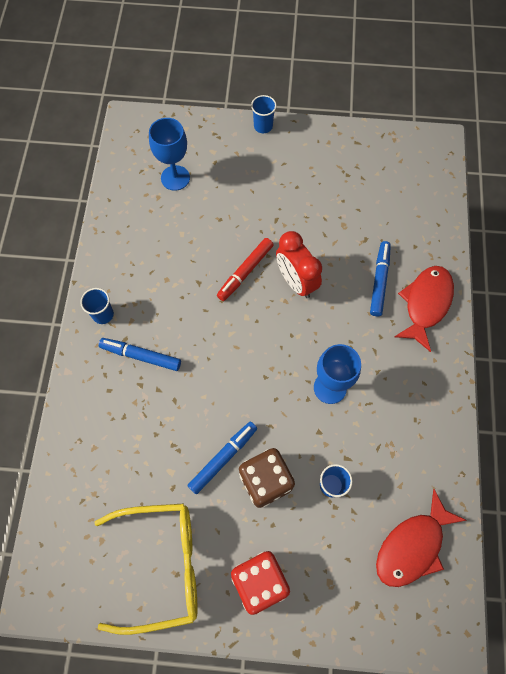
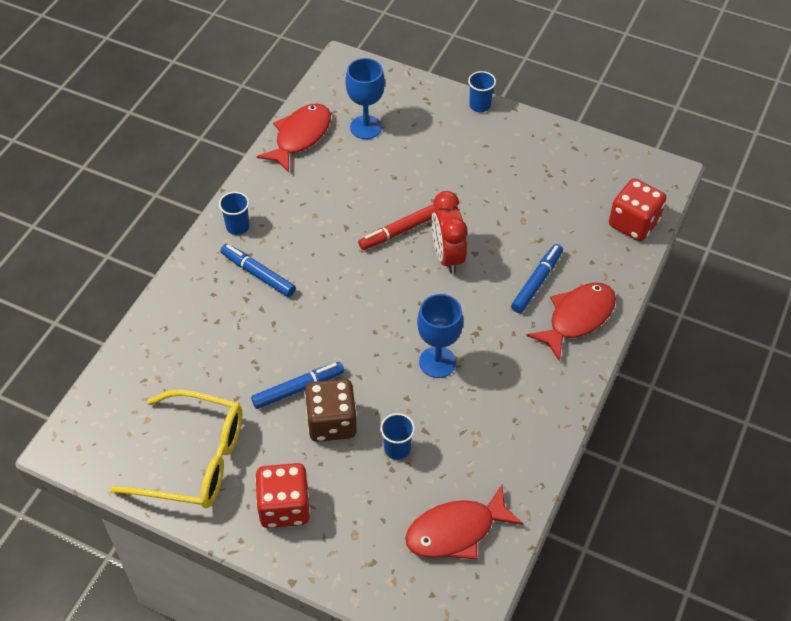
camera: 20 degrees right, 15 degrees down
(121, 206) = (300, 137): none -> red fish
(433, 199) = (633, 223): none -> red dice

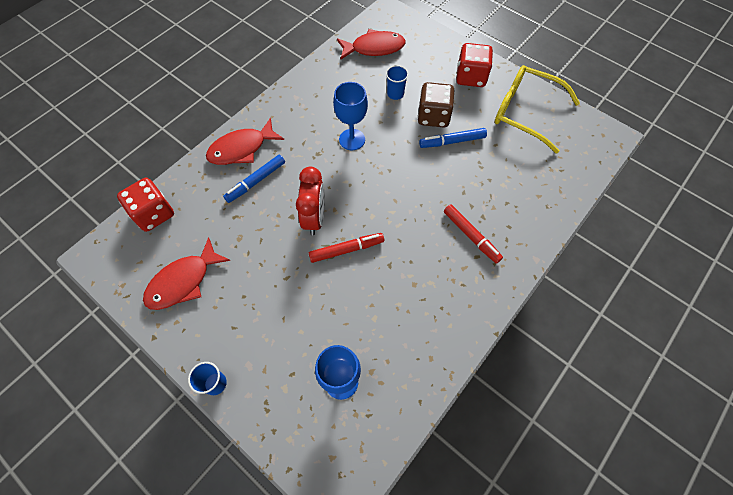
camera: 165 degrees left, 10 degrees up
(237, 227) = (485, 287): blue cup -> none
(258, 274) = (471, 236): blue marker -> red marker
(300, 137) = (411, 385): red fish -> red fish (183, 281)

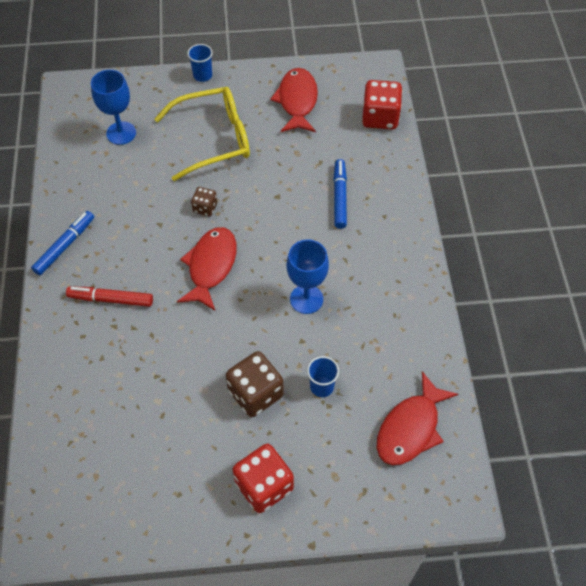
camera: 135 degrees right, 5 degrees down
(241, 149) = (388, 211): red fish -> red fish (211, 266)
(314, 218) = (257, 209): red clock -> none
(346, 250) = (205, 208): red marker -> brown dice
(452, 141) = (209, 379): blue marker -> blue marker (65, 246)
(525, 112) = (161, 488): yellow glasses -> yellow glasses (214, 139)

